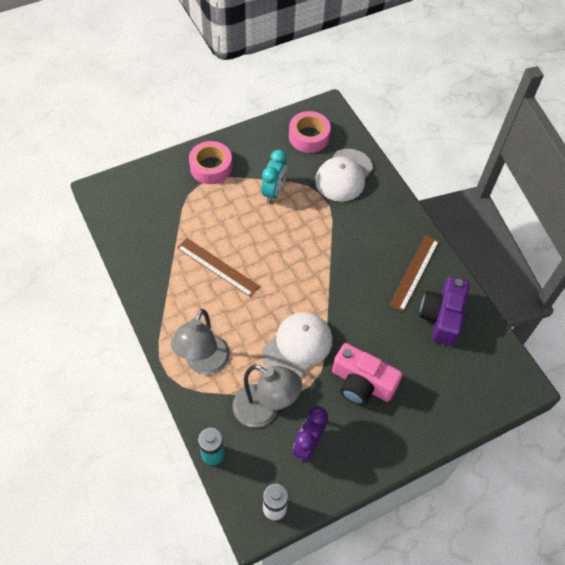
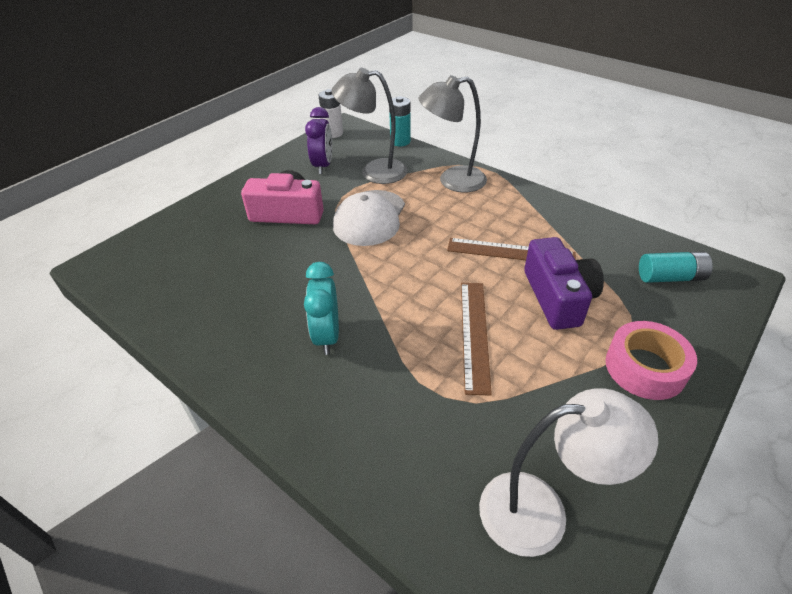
camera: 160 degrees right, 15 degrees down
(139, 206) = (670, 277): none -> turquoise battery
(204, 363) = (452, 181): grey lamp -> grey lamp turned 90 degrees counterclockwise
(273, 191) = (519, 368): turquoise clock -> turquoise clock (327, 336)
(309, 137) = (541, 511): pink tape -> white lamp
(344, 175) = (423, 449): white cap -> none
(414, 272) = (250, 334): brown ruler -> brown ruler (474, 334)
(442, 317) = (203, 296): purple camera -> purple camera (558, 297)

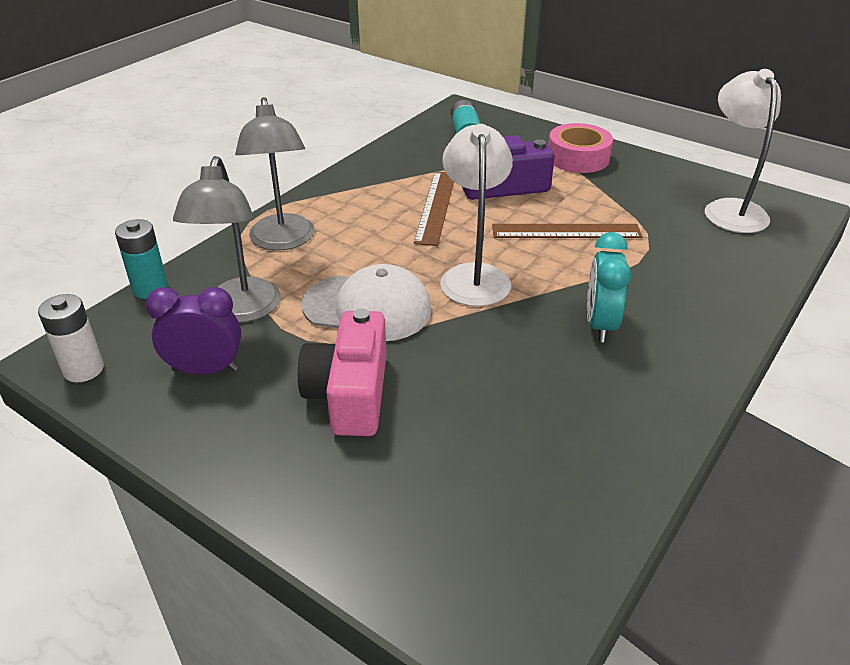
camera: 95 degrees left, 5 degrees down
(327, 336) = (600, 325): turquoise clock -> turquoise clock turned 105 degrees clockwise
(403, 269) = (474, 275): none -> white lamp

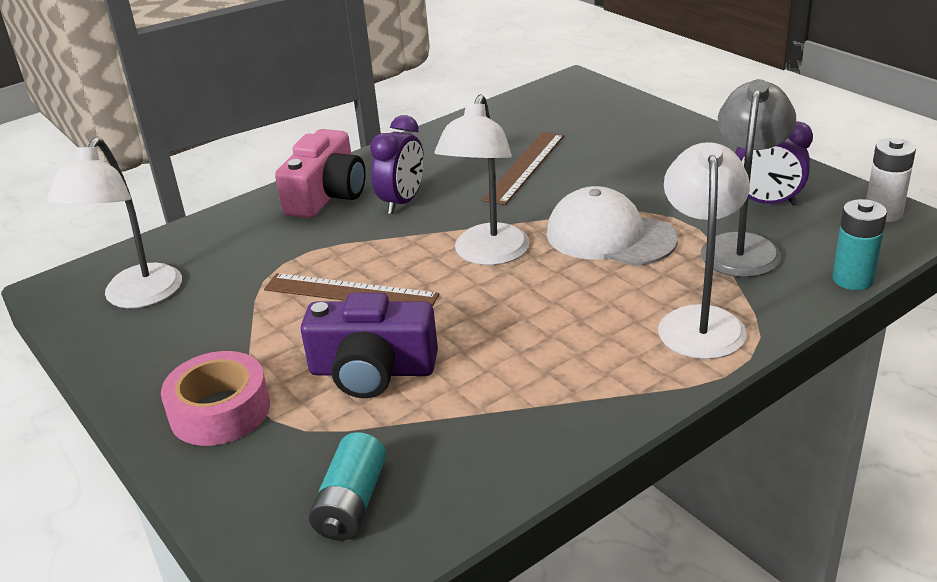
camera: 160 degrees left, 5 degrees down
(283, 241) = (700, 321): grey lamp -> white lamp
(350, 393) = (639, 177): pink camera -> pink camera (327, 195)
(435, 207) = (485, 348): brown ruler -> brown ruler (525, 167)
(600, 325) = (402, 202): turquoise clock -> purple clock

